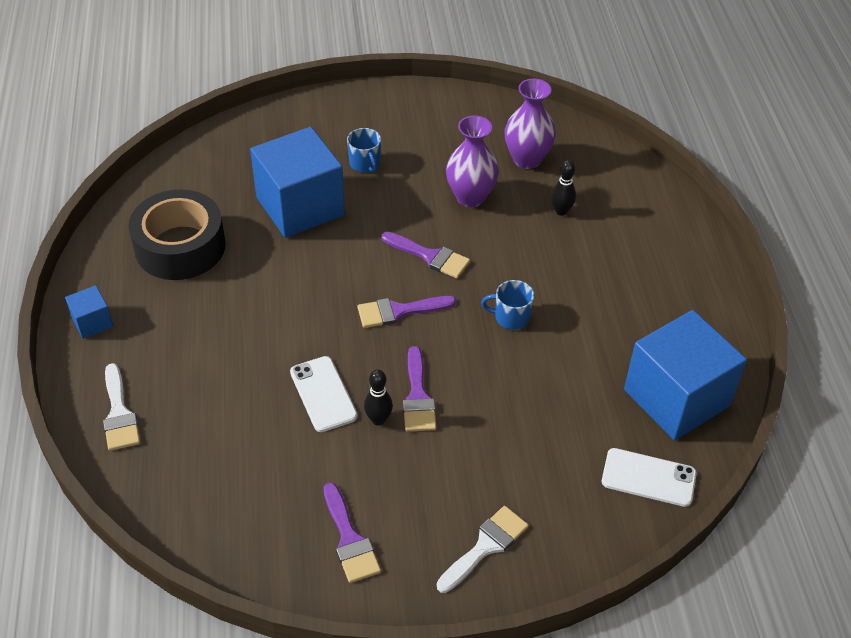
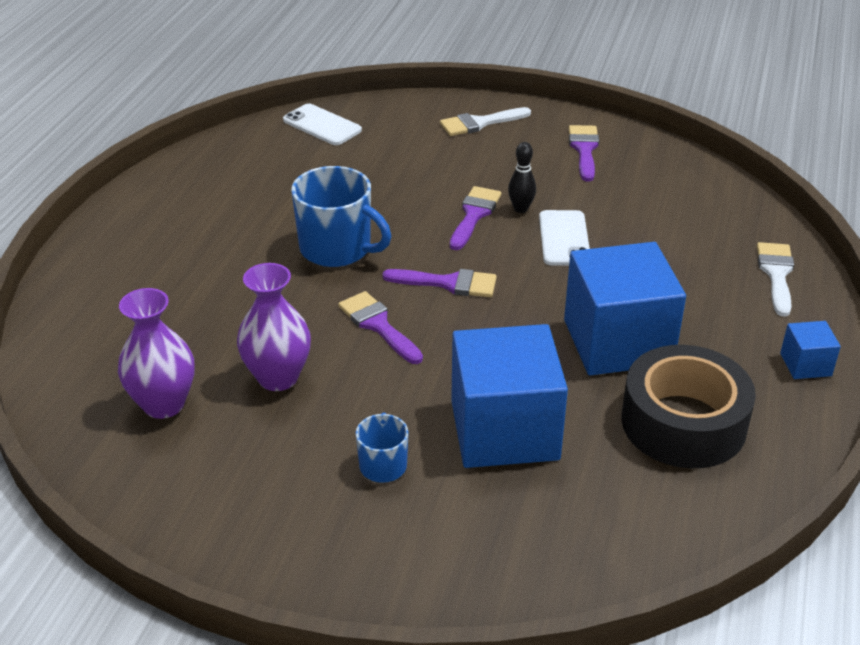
camera: 155 degrees left, 10 degrees down
(511, 317) = (337, 249): blue mug -> blue mug, size x1.85
(561, 211) = (187, 330): black bowling pin -> none
(676, 398) = (247, 159): blue cube -> blue cube (617, 342)

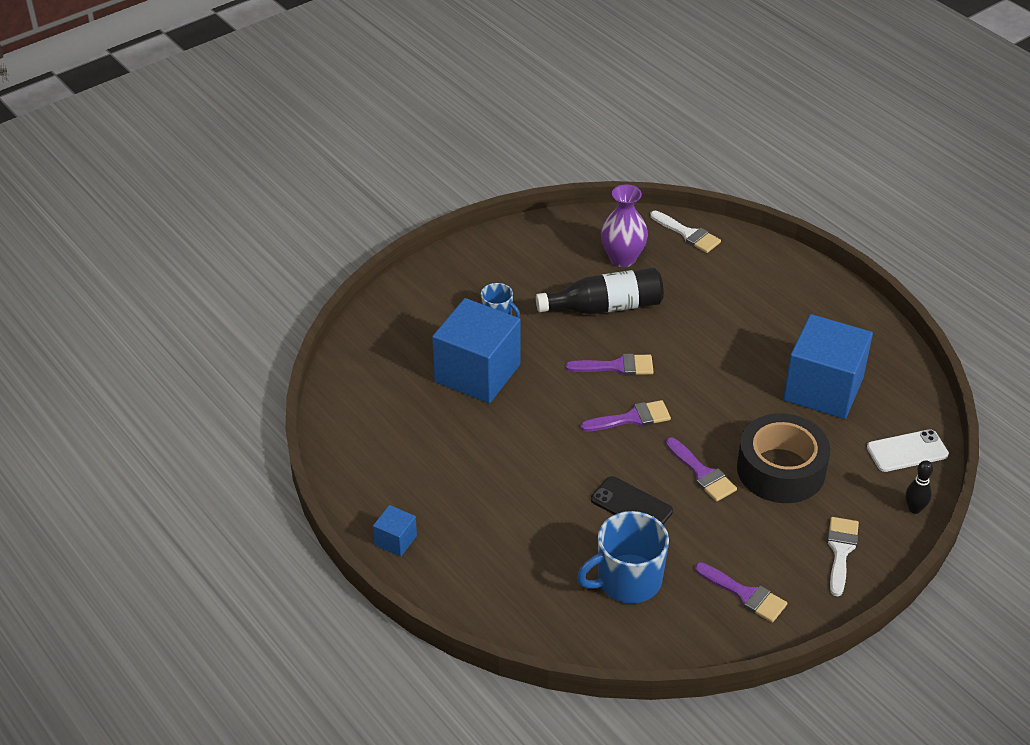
camera: 125 degrees right, 5 degrees up
(278, 377) = (606, 307): purple vase -> black bottle
(337, 249) = (717, 384): blue mug -> blue mug (627, 580)
(448, 283) = (631, 418): purple brush -> purple brush turned 150 degrees counterclockwise
(521, 209) = (689, 503): black bowling pin -> black bowling pin (914, 509)
(564, 238) = (631, 505): white phone -> black phone
(617, 342) = (501, 464): blue cube -> blue cube (823, 389)
(683, 423) = (409, 449): black tape -> black tape (781, 469)
(776, 274) = (488, 596): white brush -> white brush (688, 234)

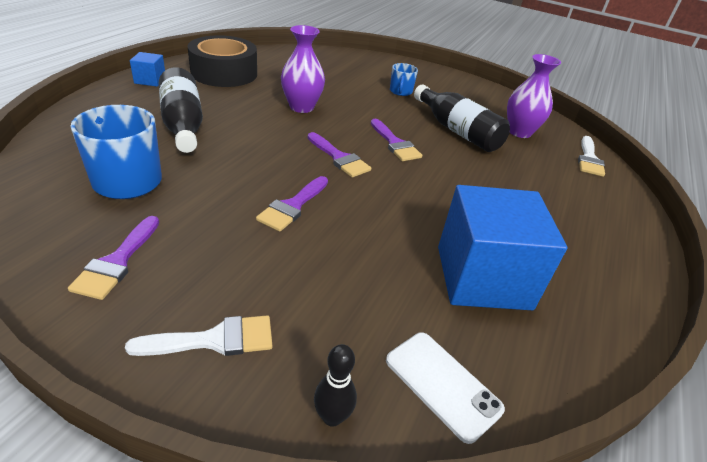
camera: 60 degrees right, 5 degrees down
(477, 373) = (336, 90): blue cube -> none
(512, 417) = (301, 107): none -> purple vase
(524, 525) = (183, 124): none -> black bottle
(631, 505) = (228, 171): black phone -> none
(781, 469) = (331, 261): black tape -> black tape (224, 73)

